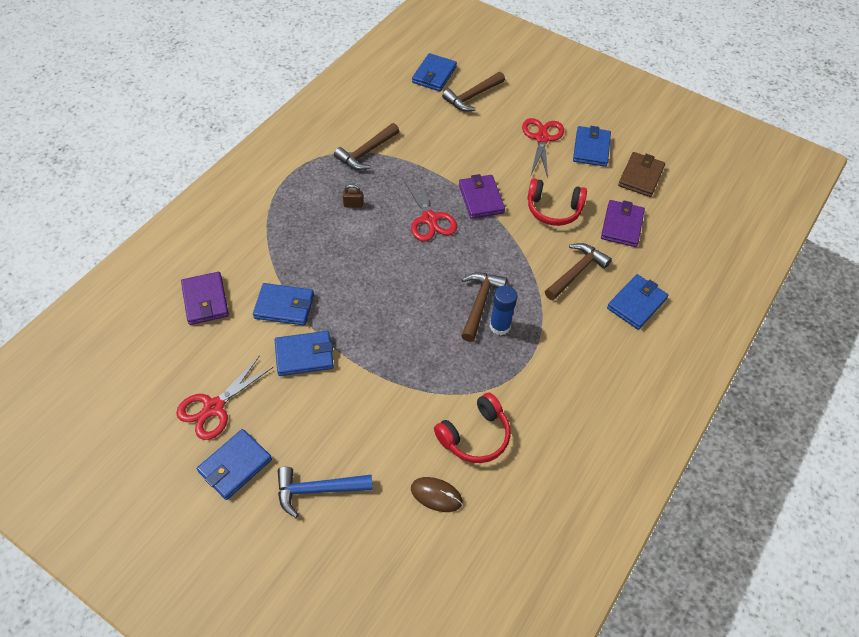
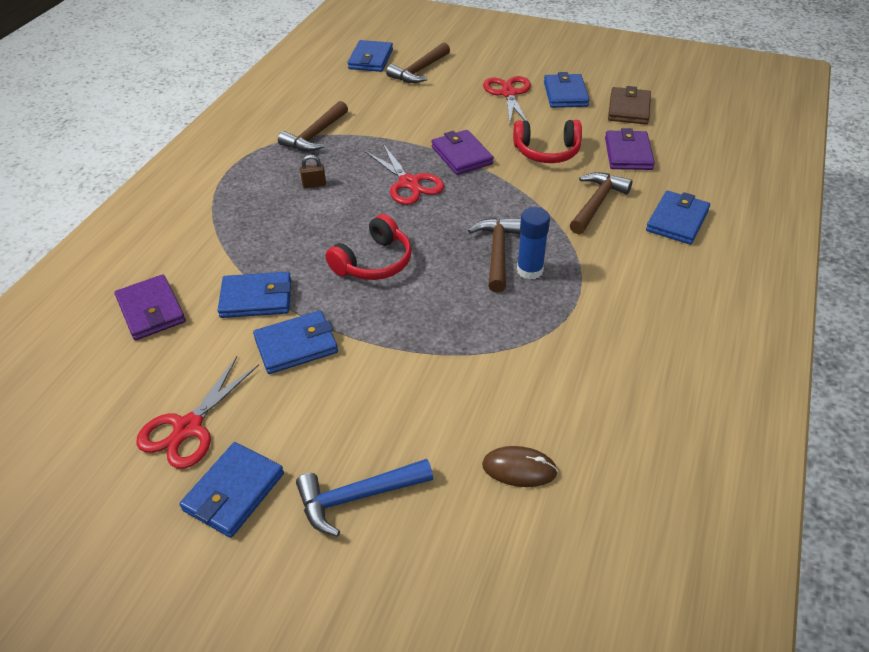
camera: 10 degrees left, 10 degrees down
(475, 435) = (543, 390): red headphones -> red headphones (374, 262)

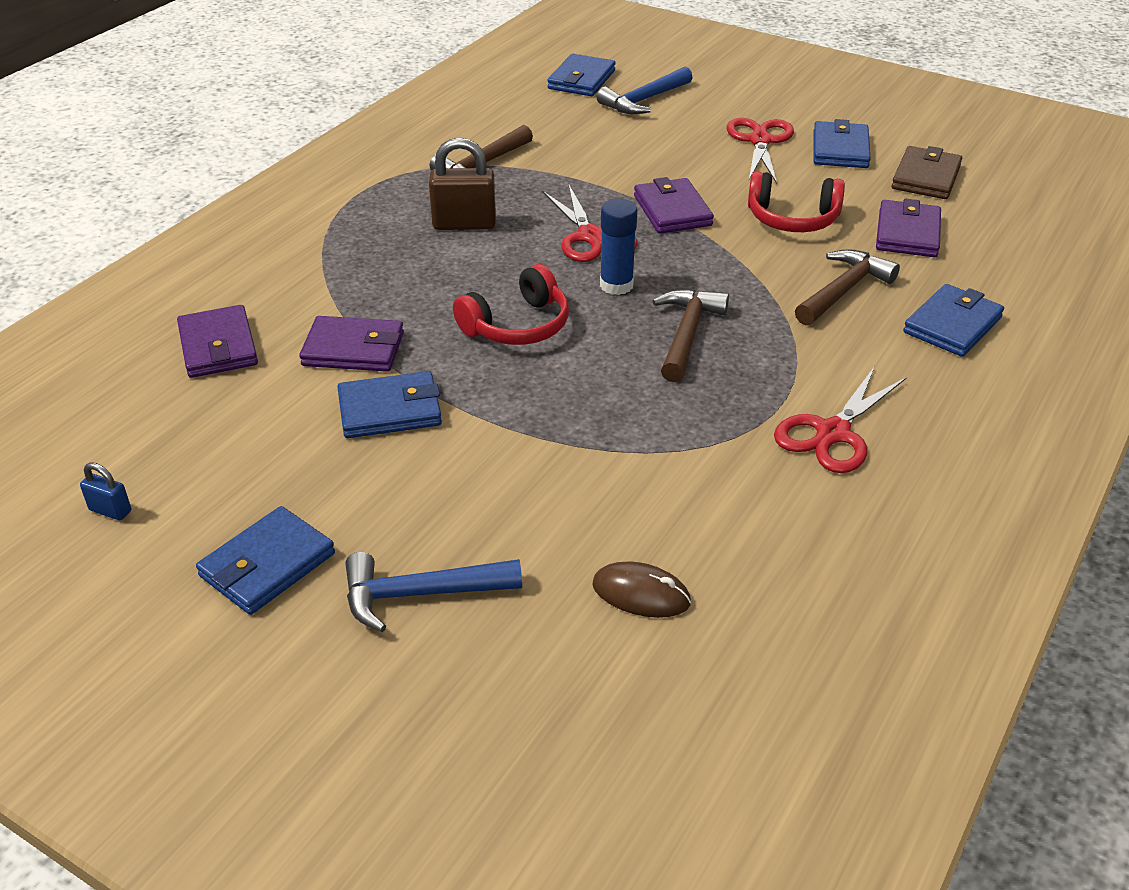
camera: 10 degrees right, 5 degrees down
(98, 465) = (110, 510): none -> blue padlock
(188, 428) = (230, 485): red scissors -> red scissors (833, 433)
(256, 298) = (353, 349): blue wallet -> purple wallet
(314, 184) = (464, 224): brown padlock -> brown padlock, size x1.98
(419, 71) = (644, 100): brown hammer -> blue hammer
(530, 270) = (725, 361): blue glue stick -> blue glue stick (616, 285)

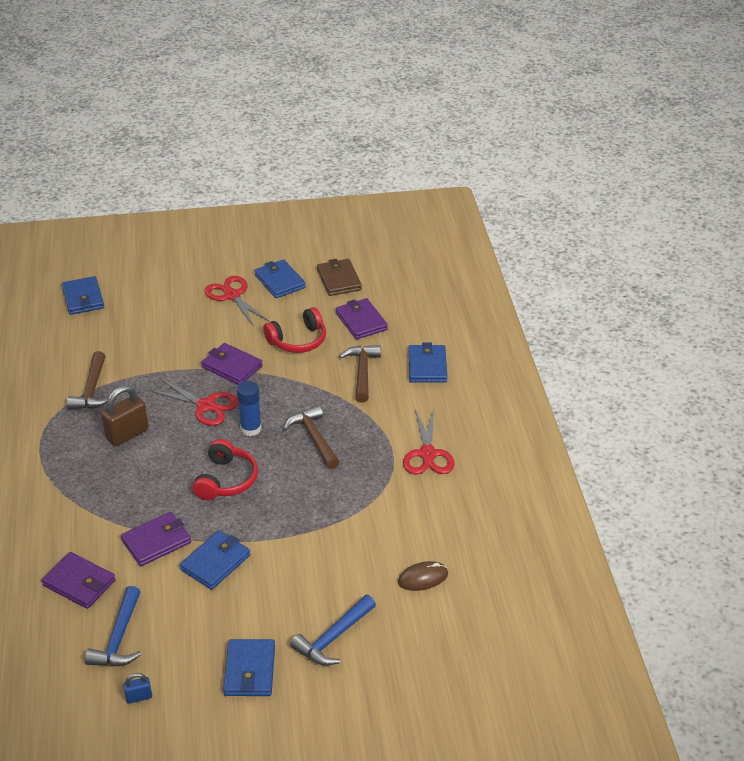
camera: 40 degrees left, 0 degrees up
(644, 100) = (137, 297): blue hammer -> blue hammer (119, 638)

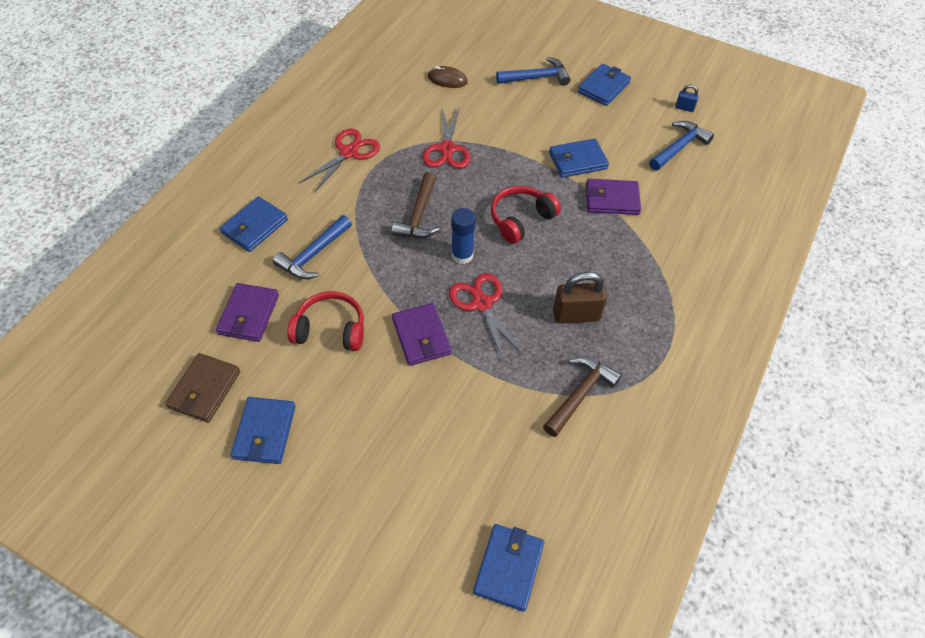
camera: 145 degrees left, 15 degrees up
(79, 583) = (690, 199): purple wallet -> none
(232, 296) = (335, 444): red scissors -> red scissors (447, 149)
(362, 372) = (313, 254): brown hammer -> blue hammer

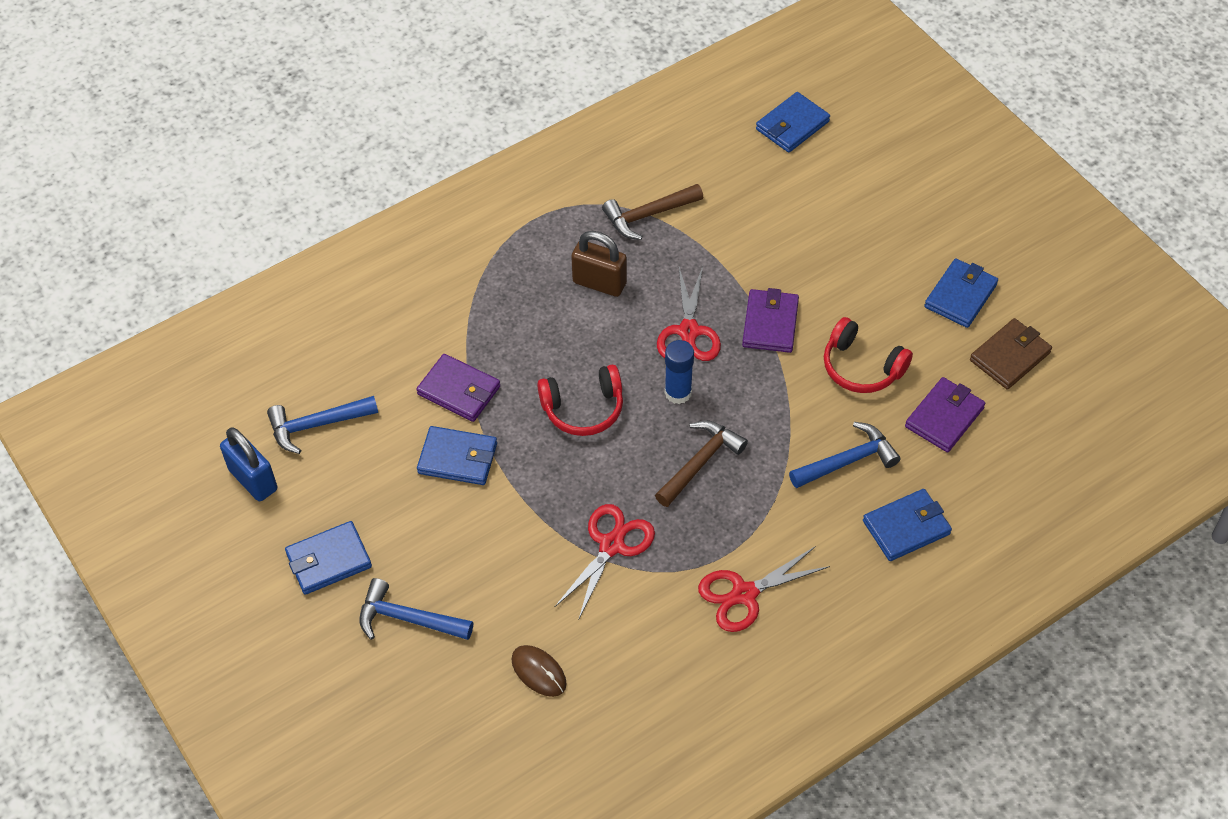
camera: 150 degrees left, 0 degrees up
(684, 108) = (253, 480): blue padlock -> blue padlock, size x1.98

